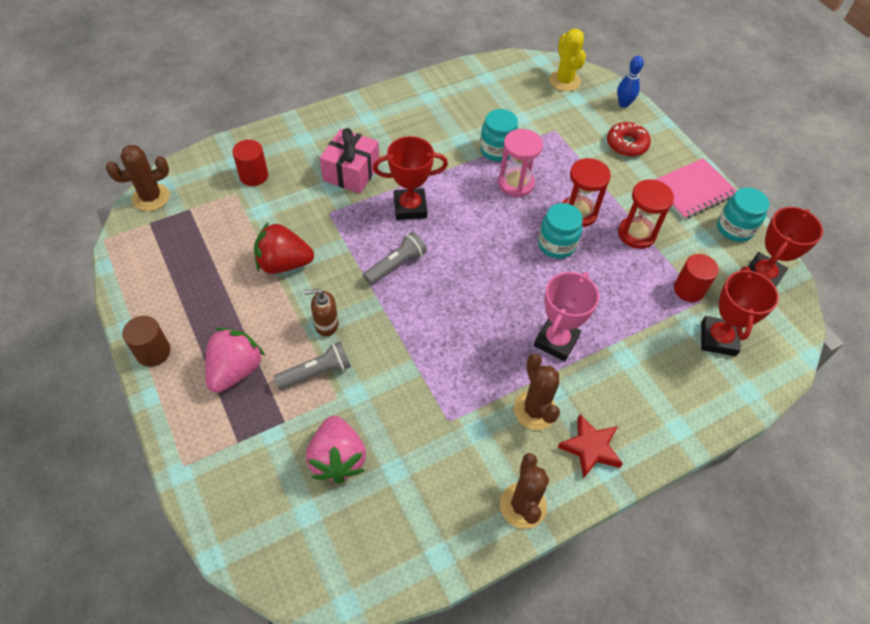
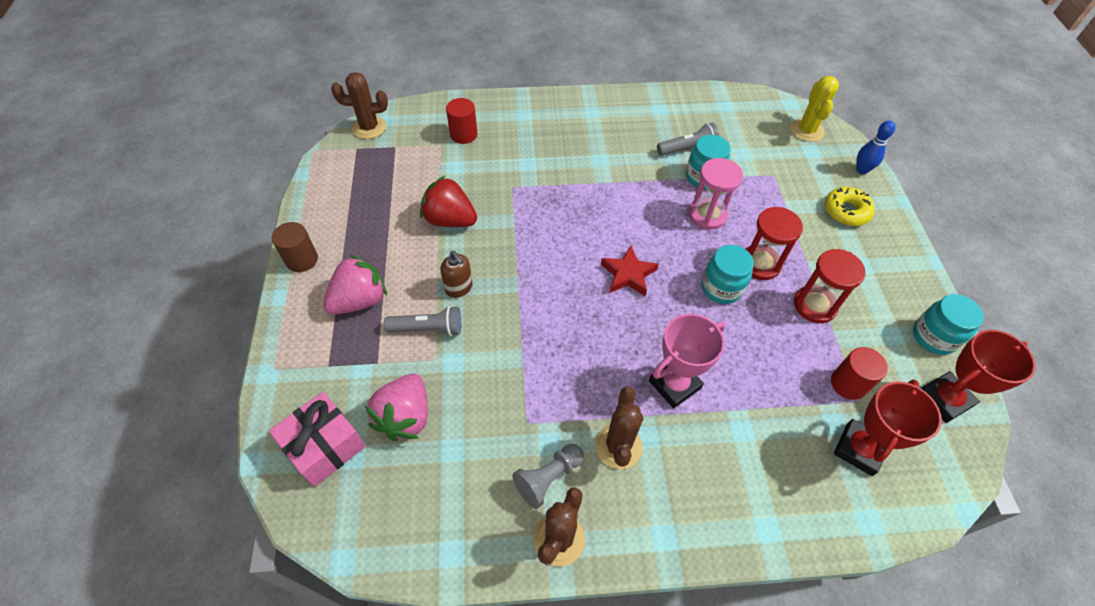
camera: 25 degrees right, 0 degrees up
(326, 325) = (459, 288): brown soap dispenser -> brown soap dispenser turned 150 degrees counterclockwise
(351, 172) = (551, 157): pink gift -> pink gift (325, 446)
(396, 265) = (550, 255): grey flashlight -> grey flashlight (687, 148)
(410, 207) = (591, 205): red trophy -> none
(490, 460) = (548, 478): none -> grey pawn
(590, 448) = (658, 509): red star -> red star (628, 274)
(626, 144) = (846, 211): red donut -> yellow donut
(692, 190) = (901, 281): pink notebook -> none

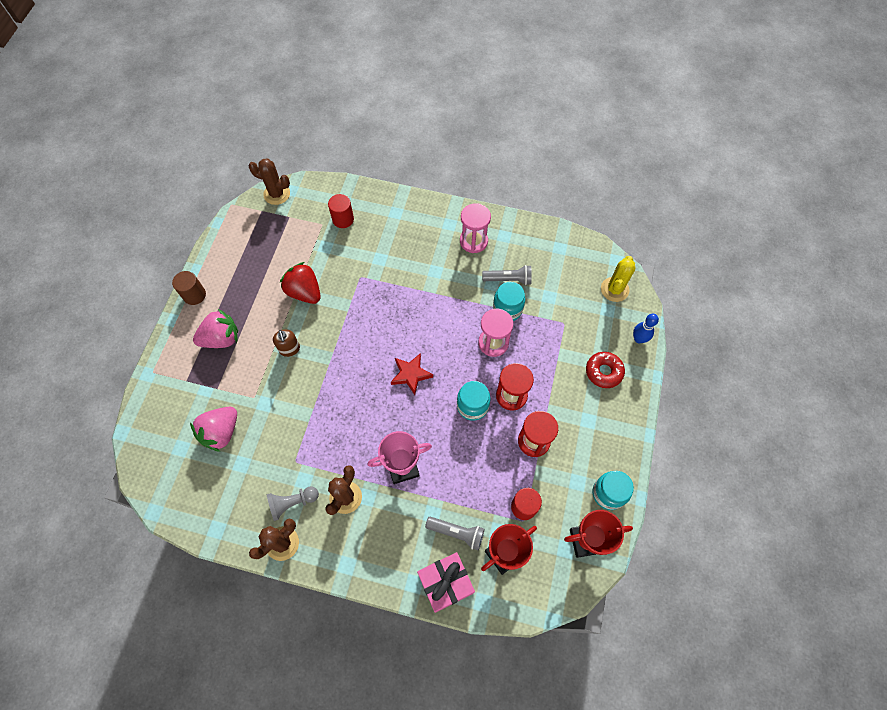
camera: 20 degrees right, 10 degrees up
(325, 446) = (166, 436): pink gift -> pink gift (445, 583)
(428, 328) = (258, 374): grey flashlight -> grey flashlight (456, 533)
(628, 121) = (473, 241): none -> pink hourglass
(846, 211) = (603, 372): yellow donut -> red donut

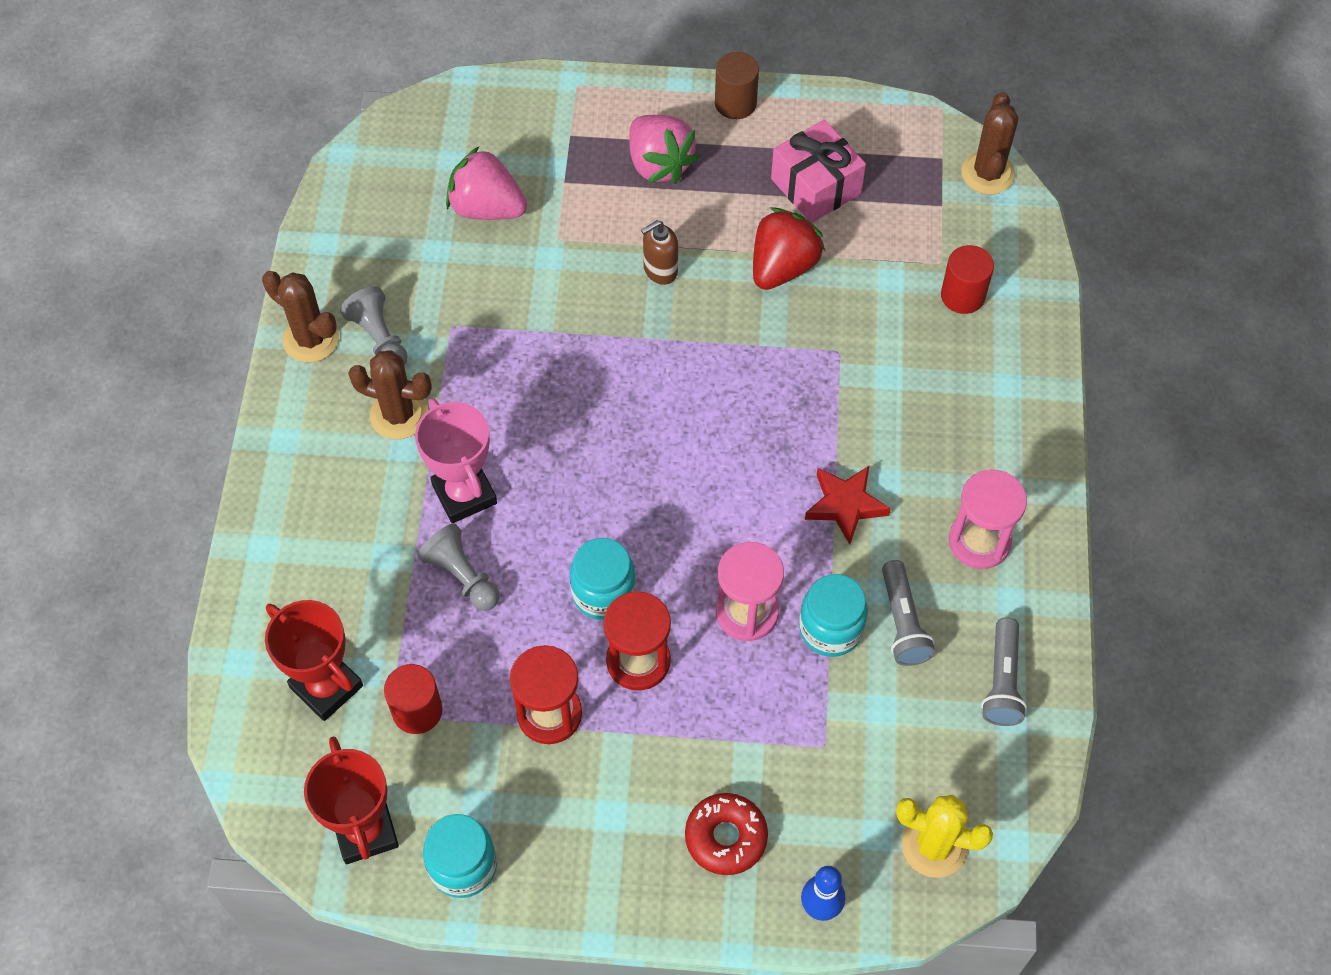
camera: 80 degrees right, 5 degrees down
(411, 374) = (648, 476): red star -> red star (845, 505)
(445, 583) = (267, 597): pink gift -> pink gift (816, 186)
(451, 474) = (462, 576): none -> grey pawn
(456, 533) = (356, 602): grey flashlight -> grey flashlight (1002, 681)

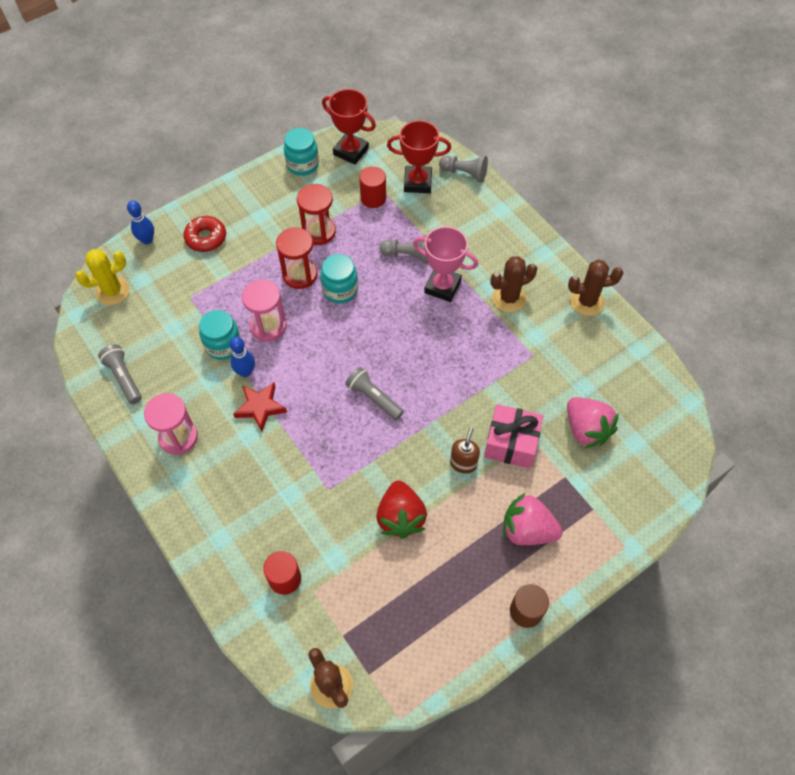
camera: 140 degrees right, 0 degrees up
(379, 338) = (558, 324): grey pawn -> grey pawn (464, 173)
(487, 208) = (586, 429): pink strawberry -> pink strawberry turned 75 degrees clockwise
(816, 186) = (427, 588): pink gift -> pink gift (511, 443)
(828, 567) = (245, 372): none -> blue bowling pin
(903, 622) = (191, 372): grey flashlight -> grey flashlight (374, 398)

